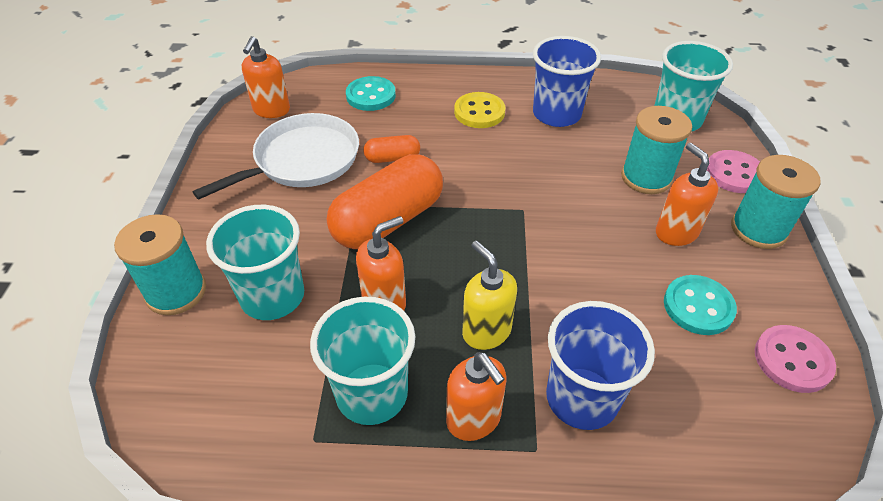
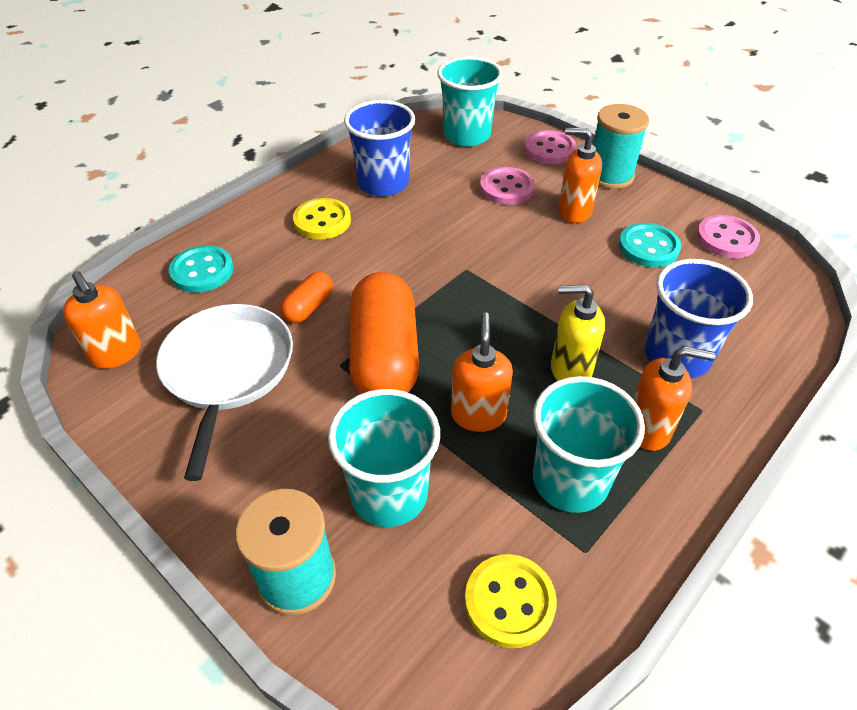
camera: 50 degrees left, 0 degrees up
(235, 415) = (509, 601): none -> yellow button
(646, 177) = (506, 188): turquoise spool -> pink button

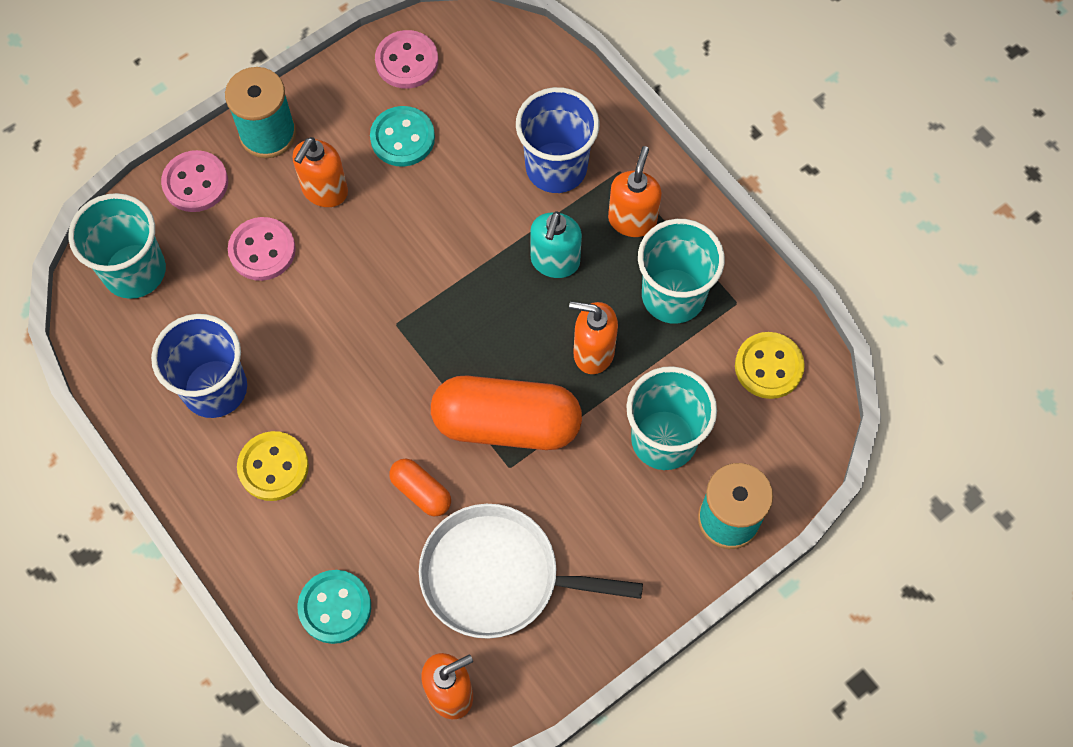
camera: 80 degrees left, 20 degrees up
(570, 369) = (555, 261): yellow soap dispenser -> turquoise soap dispenser

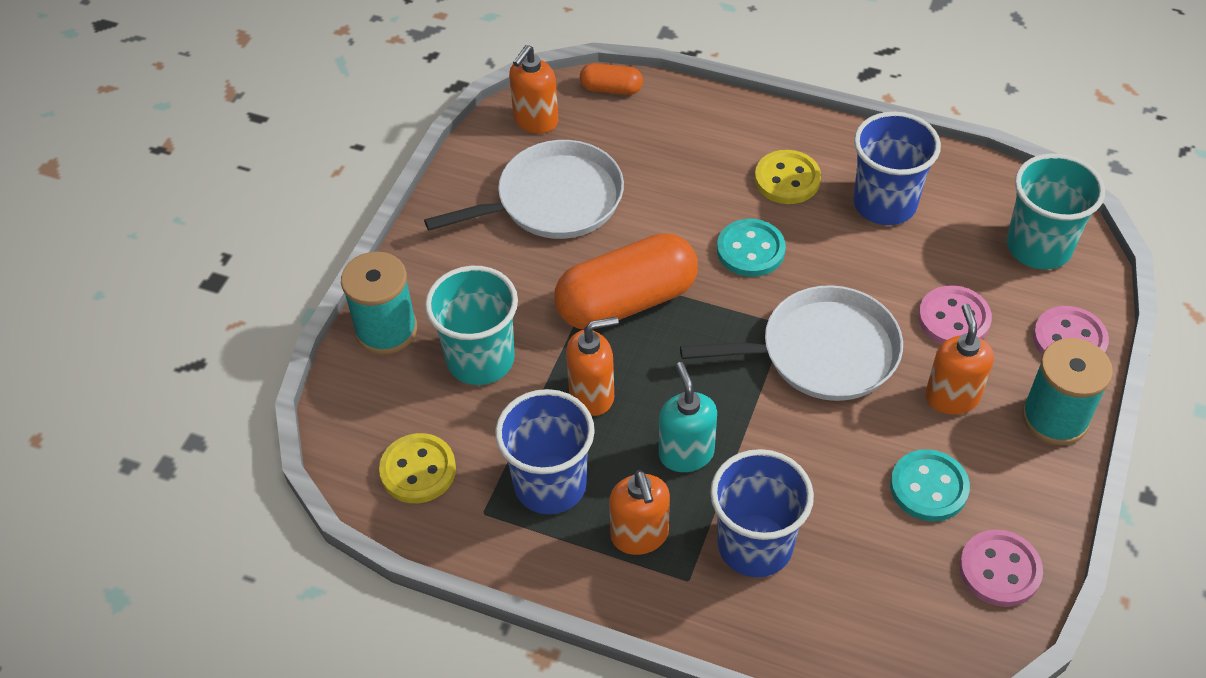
camera: 150 degrees right, 15 degrees down
(335, 607) = (661, 125): turquoise button -> turquoise button (750, 250)
(387, 283) = (821, 352): none -> white pan
(421, 492) = (658, 221): orange capsule -> orange capsule (611, 89)
(673, 296) = (550, 484): turquoise cup -> blue cup

